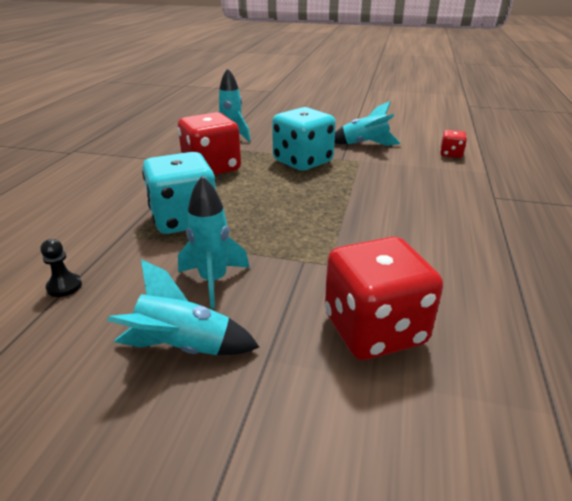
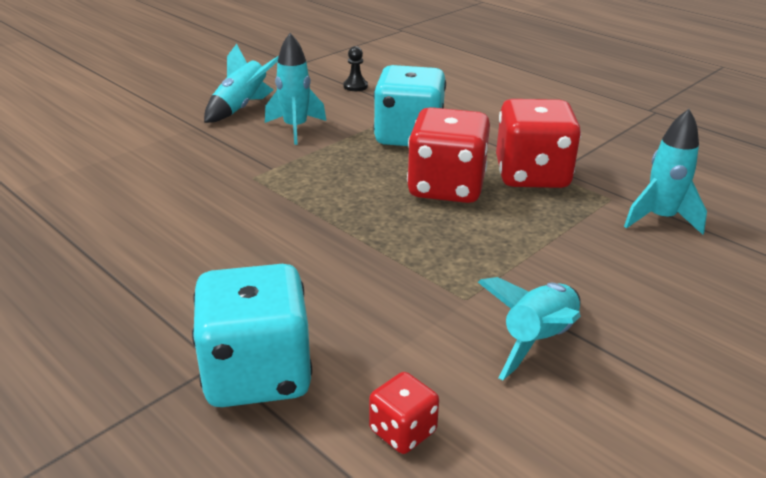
camera: 120 degrees right, 0 degrees up
(302, 162) = (502, 245): turquoise dice -> turquoise dice (257, 374)
(374, 330) = (159, 165): red dice -> red dice (446, 187)

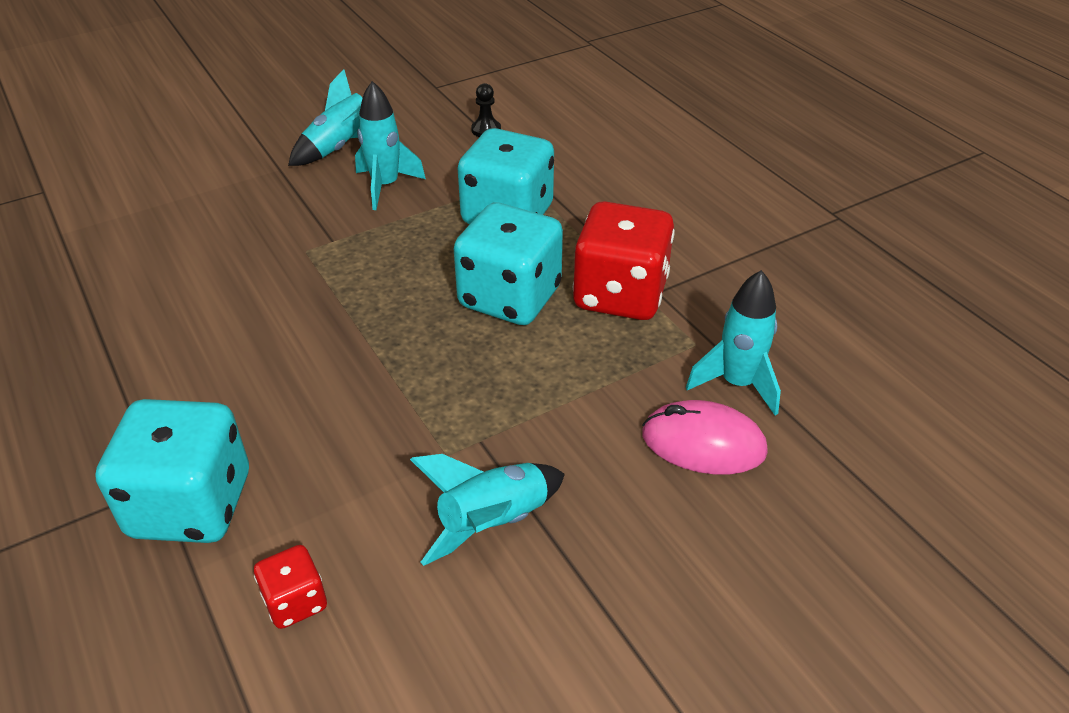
camera: 15 degrees right, 10 degrees up
(446, 187) = (510, 297): red dice -> turquoise dice
(664, 260) = (703, 443): none -> pink mouse

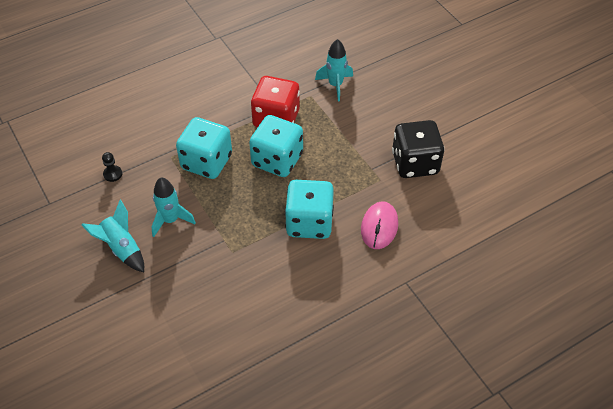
camera: 90 degrees left, 10 degrees up
(191, 505) = (416, 267): turquoise dice -> turquoise dice (309, 222)
(295, 602) = (458, 222): red dice -> none
(493, 523) = (415, 163): turquoise rocket -> black dice
(703, 443) = (369, 98): pink mouse -> pink mouse (379, 227)

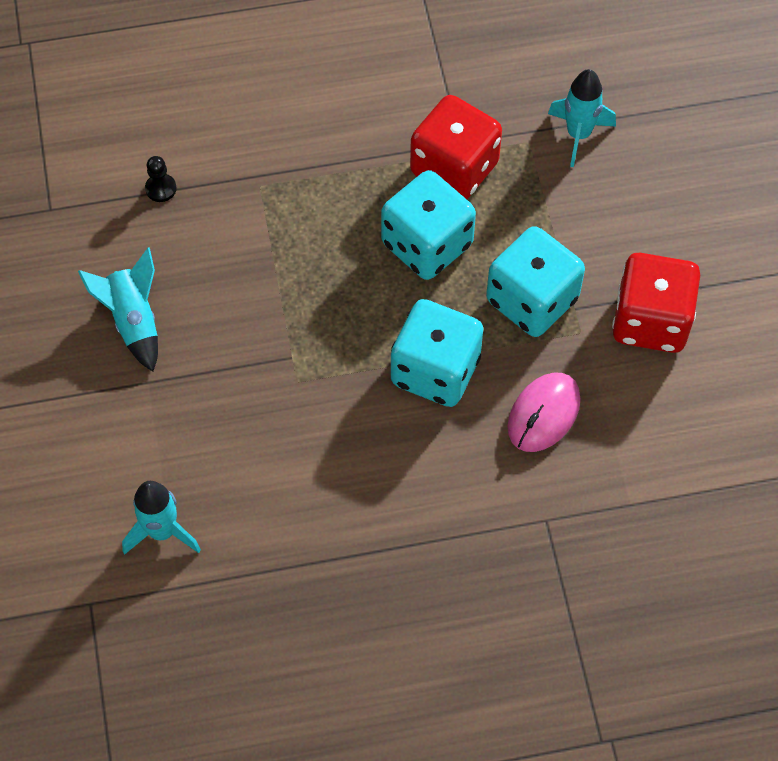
camera: 20 degrees right, 10 degrees up
(170, 220) = (222, 297): turquoise rocket -> turquoise rocket (162, 531)
(206, 162) = (313, 213): turquoise dice -> turquoise dice (532, 300)
(415, 163) = (650, 321): black dice -> red dice

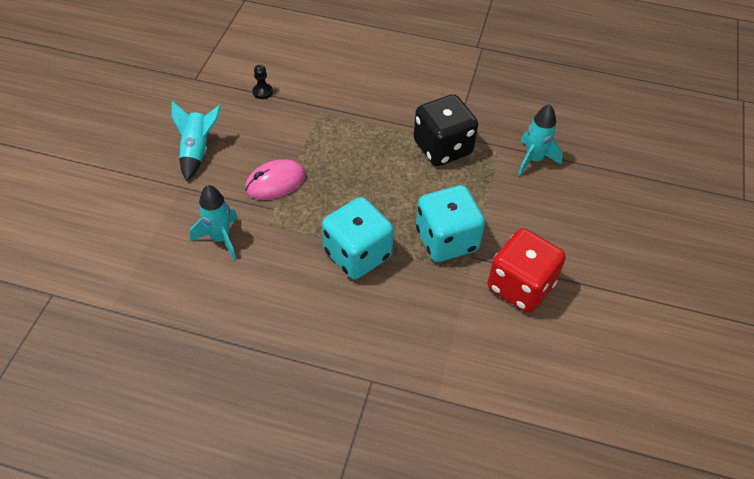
camera: 25 degrees right, 10 degrees down
(162, 531) = (125, 272): turquoise rocket -> turquoise rocket (220, 238)
(427, 244) = (399, 181): turquoise dice -> none
(454, 168) = (442, 148): red dice -> black dice
(543, 414) = (412, 311): pink mouse -> pink mouse (275, 182)

